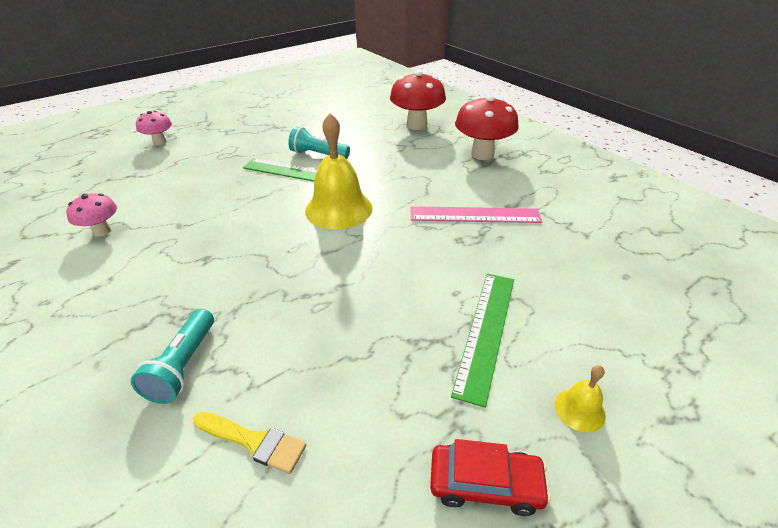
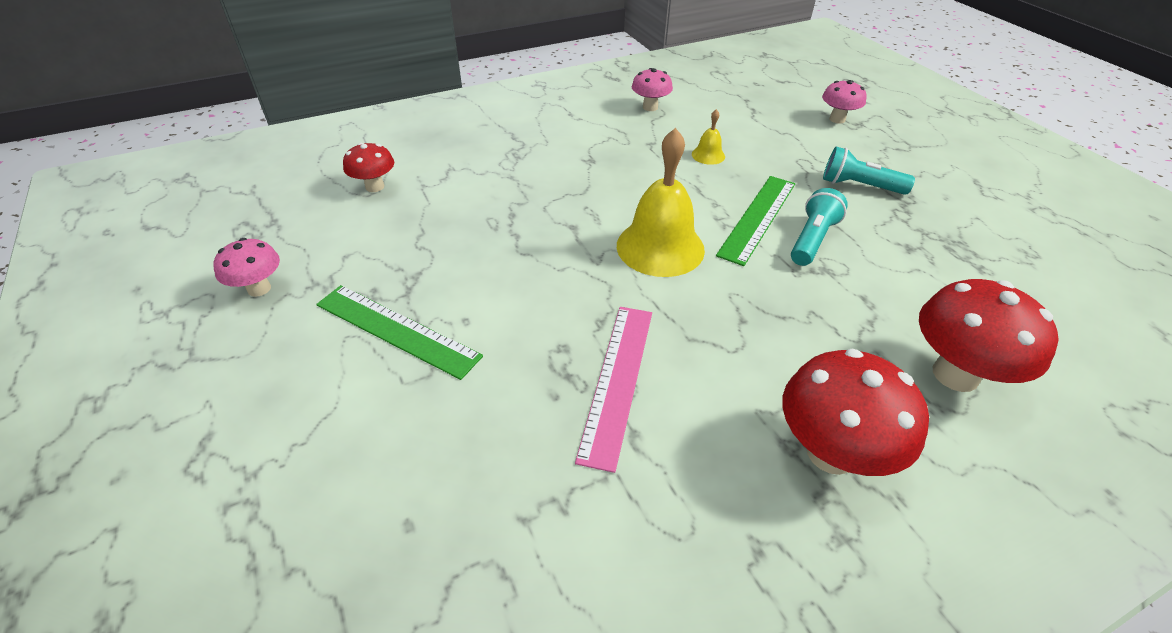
camera: 100 degrees right, 5 degrees up
(183, 366) = (461, 156): turquoise flashlight -> turquoise flashlight (859, 186)
(254, 442) = (375, 187): yellow brush -> red mushroom
(485, 484) = (259, 288): red car -> pink mushroom
(579, 409) = (267, 371): yellow bell -> yellow bell (708, 155)

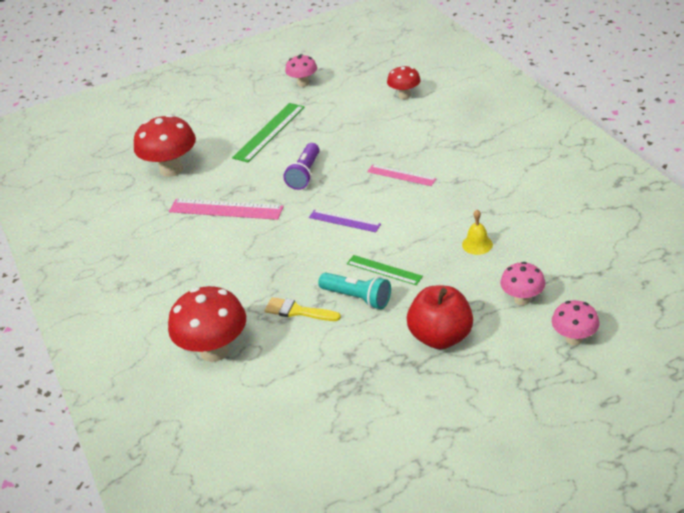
camera: 95 degrees right, 5 degrees down
(540, 285) = (305, 174): none -> purple flashlight
(568, 198) = (401, 175): none -> pink ruler
(650, 107) = (560, 208): pink mushroom -> pink mushroom (522, 299)
(660, 247) = (344, 221): yellow bell -> purple ruler
(757, 218) = (384, 270): green ruler -> green ruler, size x0.62
(831, 453) = (167, 286): red mushroom -> red mushroom (171, 169)
(849, 290) = (298, 311): none -> yellow brush
(859, 186) = (440, 337): turquoise flashlight -> red apple

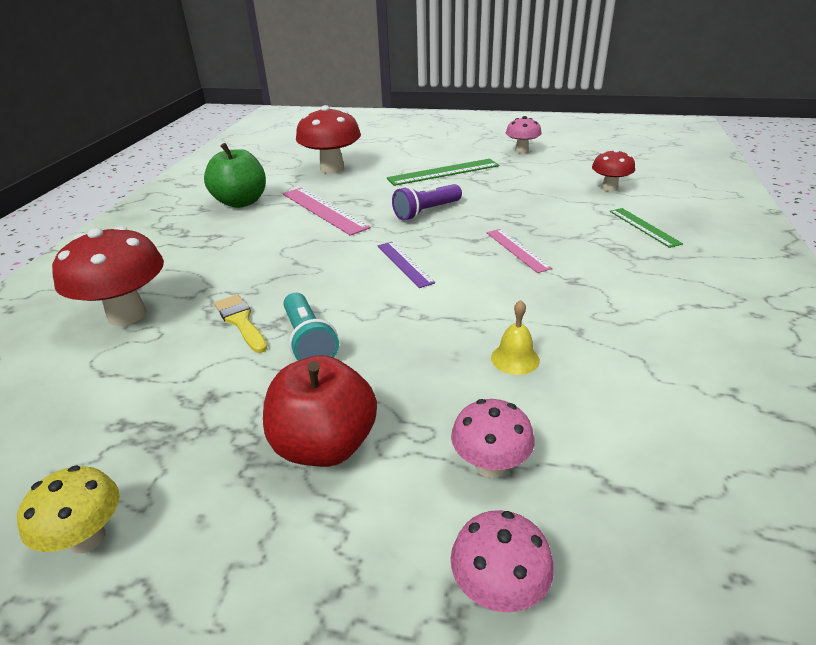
camera: 35 degrees right, 5 degrees down
(145, 235) = (241, 202): none -> green apple
(384, 270) = (375, 328): green ruler -> green ruler (644, 227)
(391, 435) = (87, 538): none -> yellow mushroom

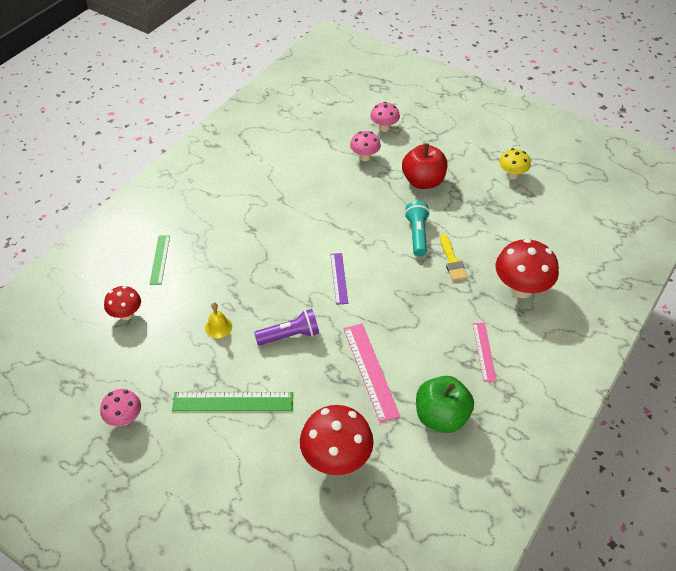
camera: 160 degrees left, 15 degrees up
(515, 359) = (323, 193): yellow bell -> yellow bell (218, 327)
(517, 250) = (260, 266): pink ruler -> pink ruler (484, 351)

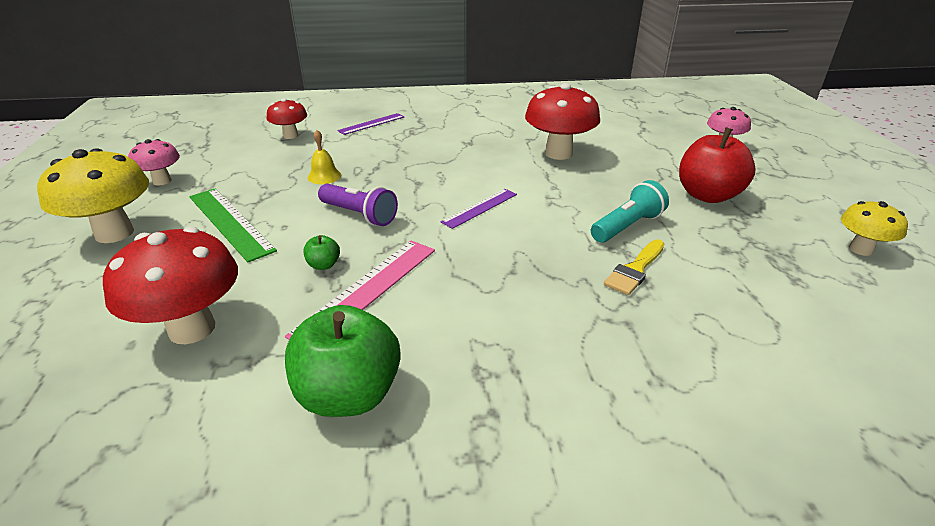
camera: 50 degrees right, 15 degrees down
(160, 259) = (371, 124): green ruler -> purple ruler
(184, 467) = (114, 233): none -> yellow mushroom
(329, 378) = (324, 265): none -> green apple
(364, 157) = (664, 152): pink mushroom -> none
(484, 351) = (525, 379): pink ruler -> none
(521, 289) = (698, 358): red mushroom -> red mushroom (558, 153)

